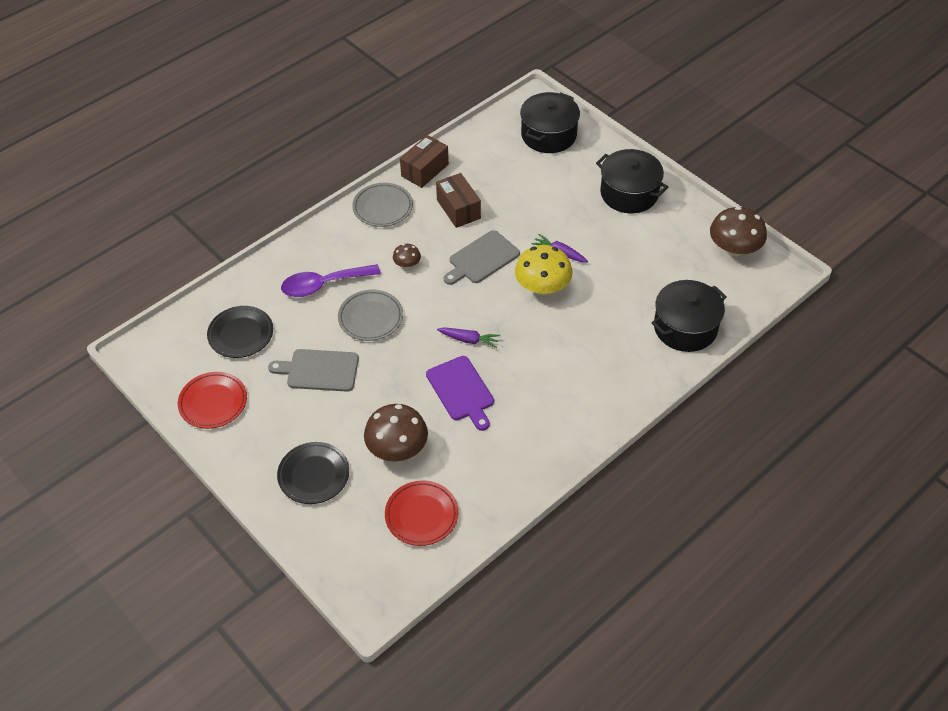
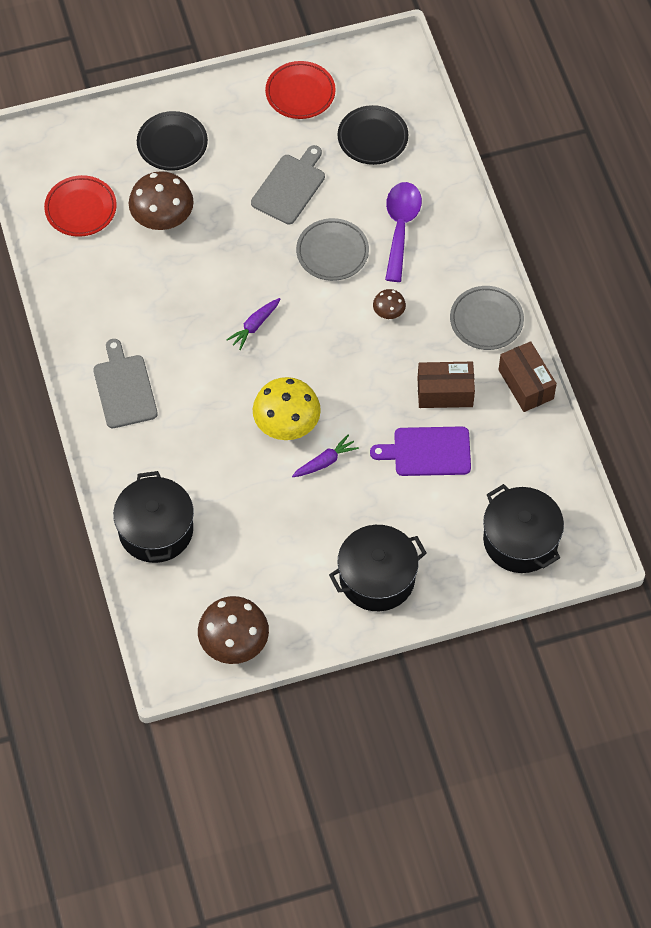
camera: 115 degrees right, 10 degrees up
(461, 391) = (196, 293): purple cutting board -> purple cutting board (428, 452)
(482, 259) = (358, 383): grey cutting board -> grey cutting board (124, 388)

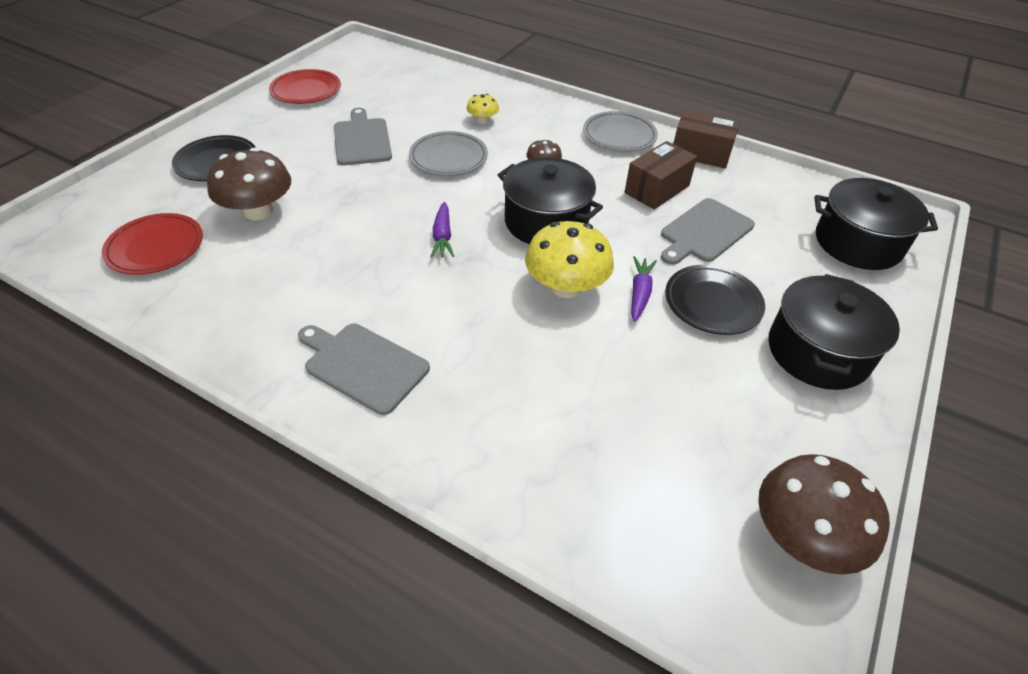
camera: 45 degrees left, 15 degrees down
(156, 530) = (562, 483): black pot -> black pot (546, 222)
(372, 138) = (396, 89): black plate -> black plate (712, 303)
(400, 227) = (482, 120): purple spoon -> yellow mushroom
(428, 452) = (704, 232): purple cutting board -> grey cutting board

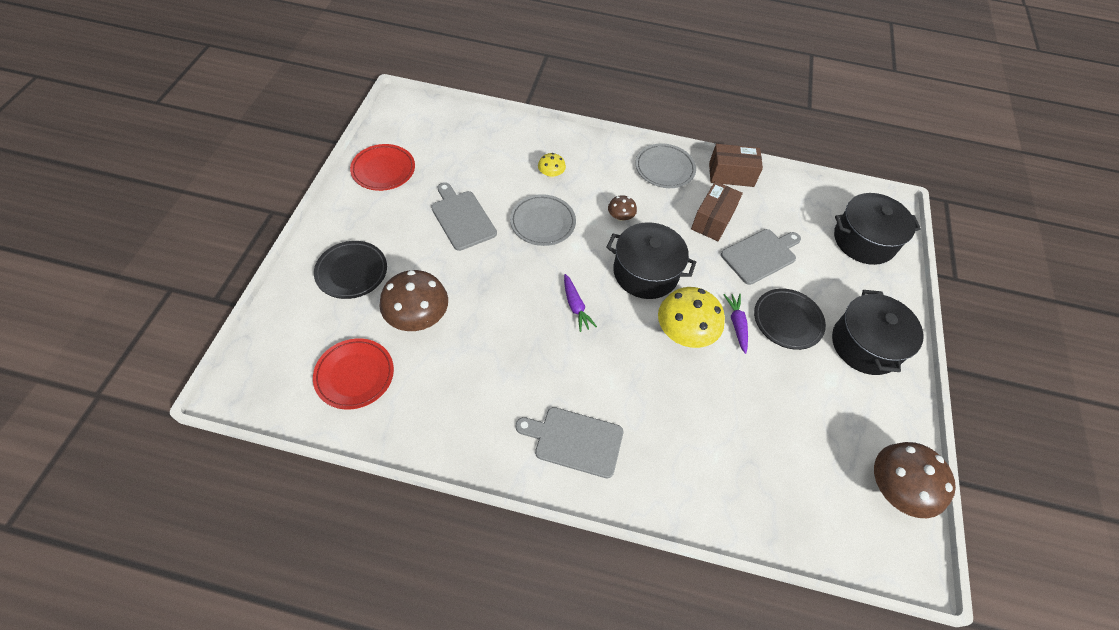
camera: 20 degrees left, 10 degrees up
(704, 232) = (760, 255): grey cutting board -> grey cutting board turned 150 degrees counterclockwise

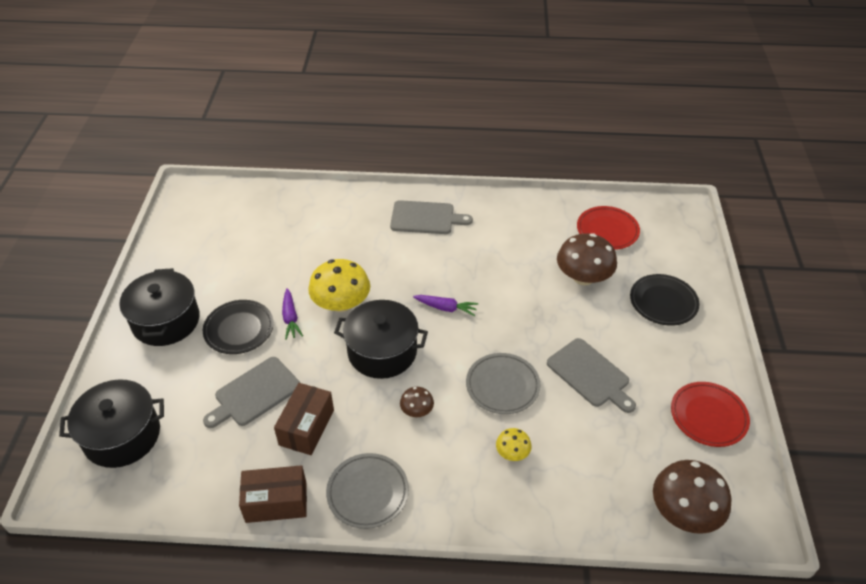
camera: 175 degrees right, 10 degrees down
(575, 307) = (446, 308): purple carrot -> purple carrot turned 135 degrees clockwise
(896, 488) = (181, 226): brown mushroom -> brown mushroom (684, 512)

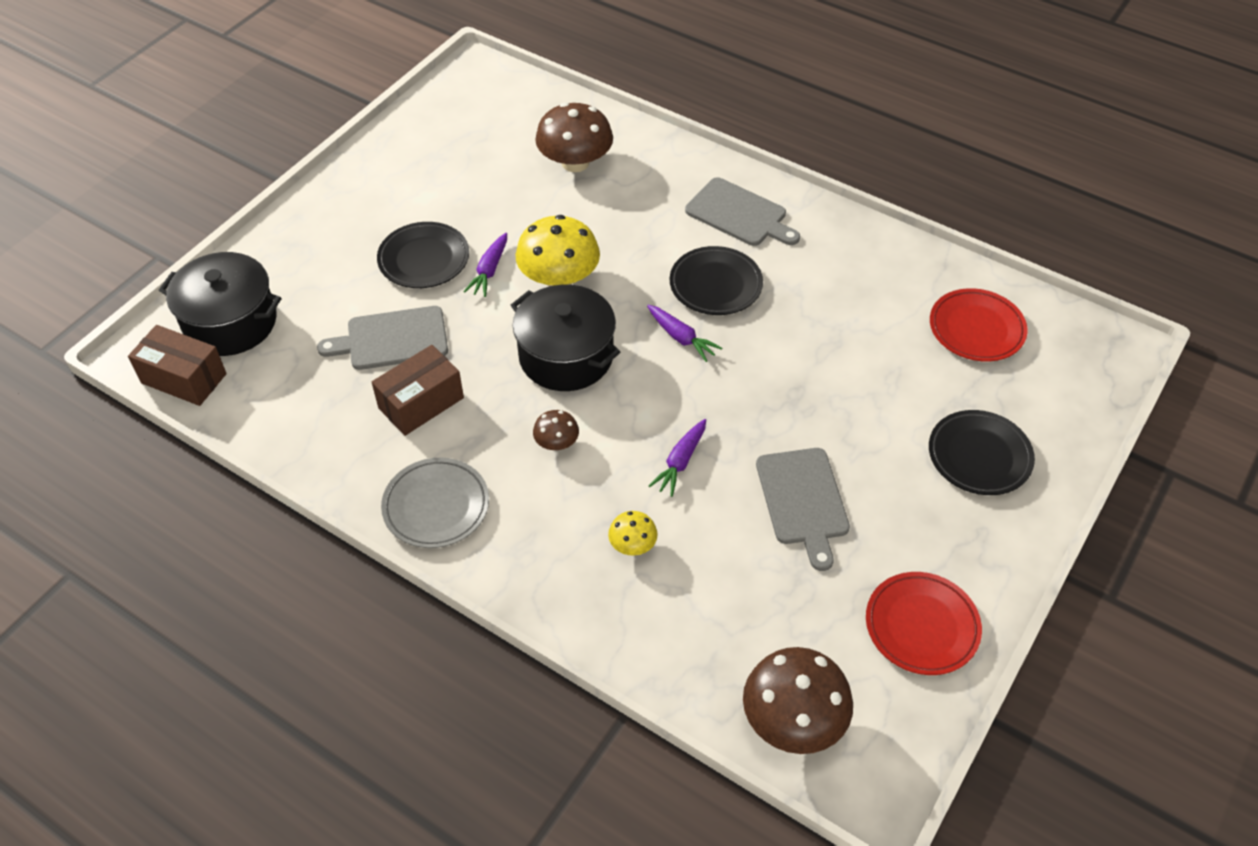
camera: 30 degrees right, 5 degrees up
(166, 321) = (354, 216): black pot -> none
(276, 502) = (334, 468): brown box -> brown box (184, 378)
(443, 267) = (715, 285): none -> black plate
(502, 386) = (680, 462): grey plate -> purple carrot
(583, 277) = (892, 376): brown mushroom -> brown mushroom (575, 162)

